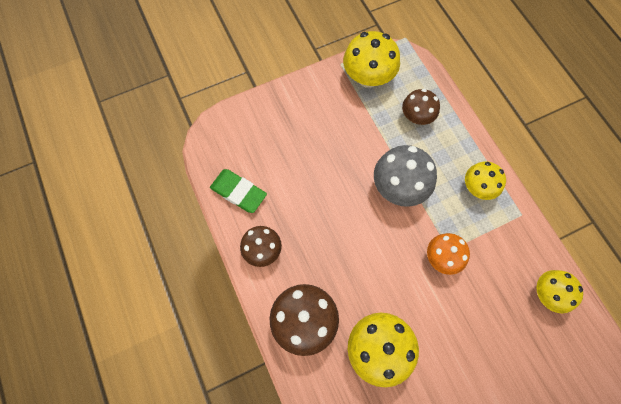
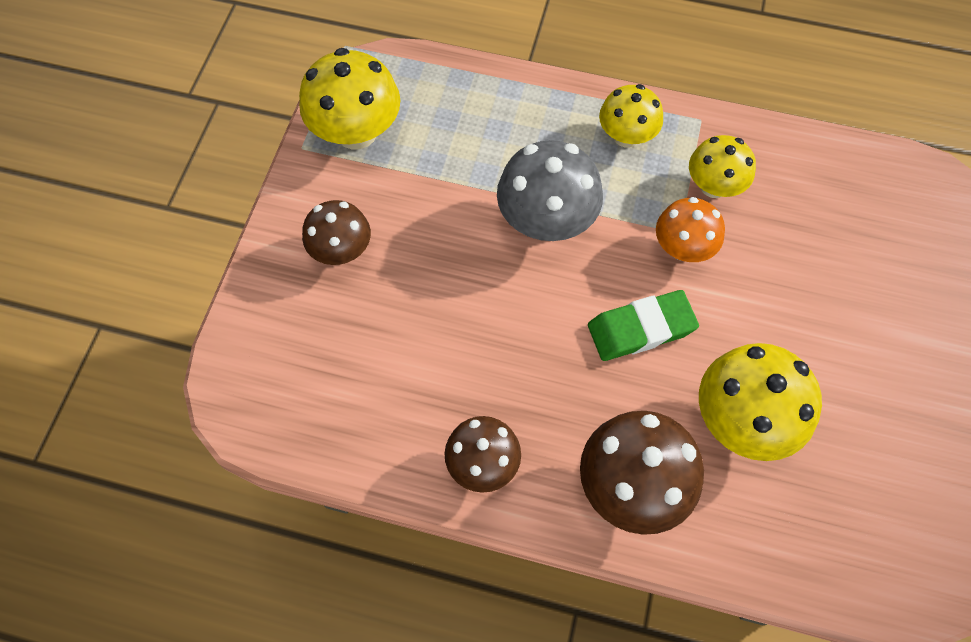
camera: 50 degrees left, 5 degrees down
(238, 192) = (364, 429): green eraser -> green eraser (641, 329)
(416, 117) = (469, 123): brown mushroom -> brown mushroom (341, 250)
(547, 294) = (818, 174): yellow mushroom -> yellow mushroom (713, 186)

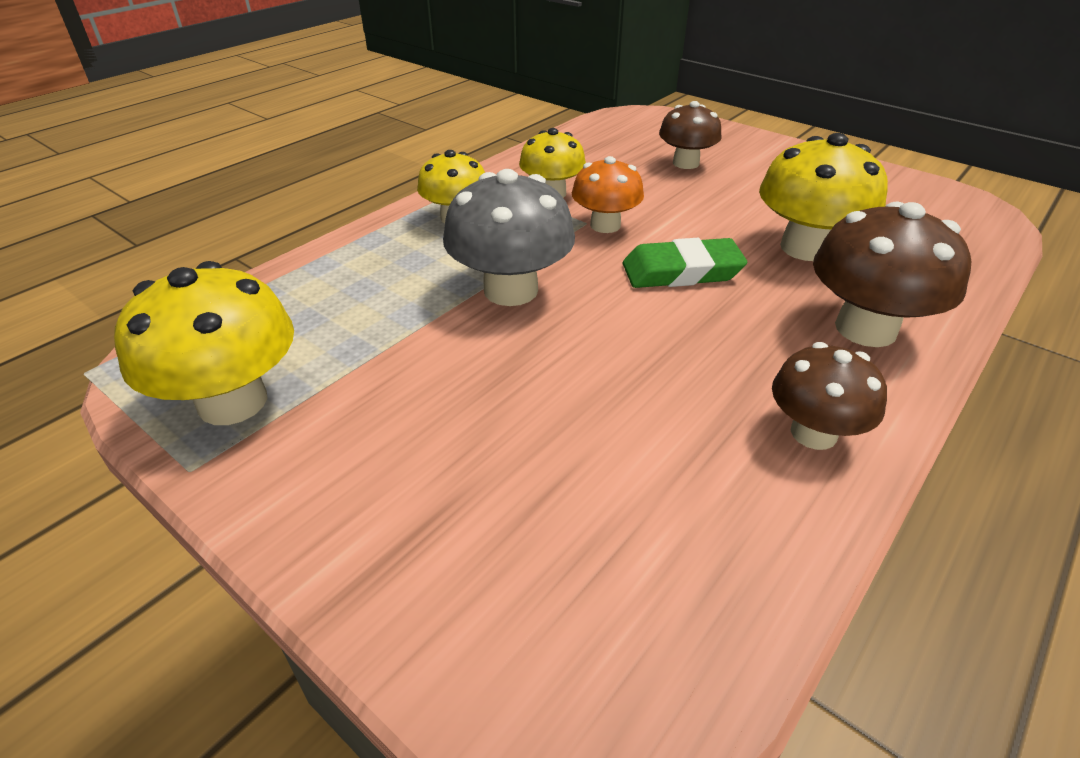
camera: 65 degrees left, 25 degrees down
(341, 250) = (407, 477): brown mushroom -> brown mushroom (686, 163)
(641, 329) = (681, 271): green eraser -> green eraser turned 75 degrees clockwise

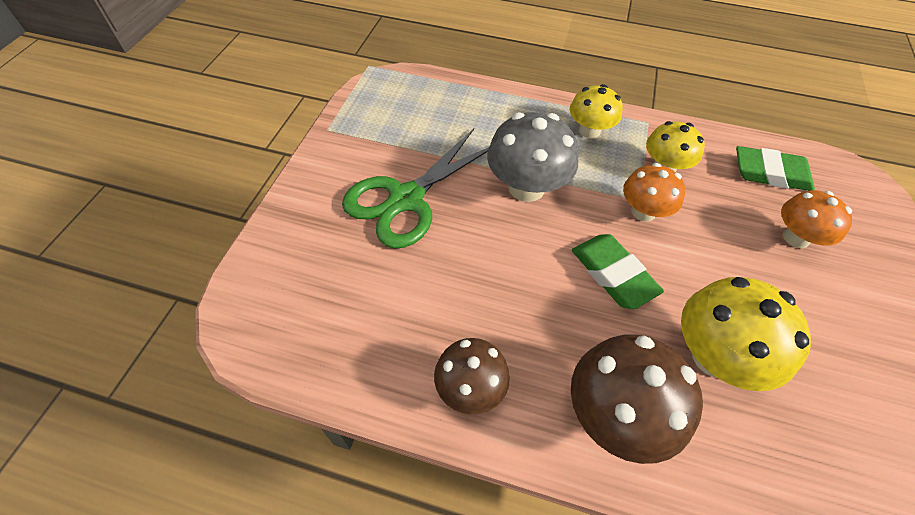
camera: 65 degrees right, 15 degrees up
(232, 402) = (372, 120): yellow mushroom -> none
(448, 407) = (406, 199): none -> green scissors
(602, 147) = (770, 173): none -> green eraser
(686, 163) = (796, 238): brown mushroom -> orange mushroom

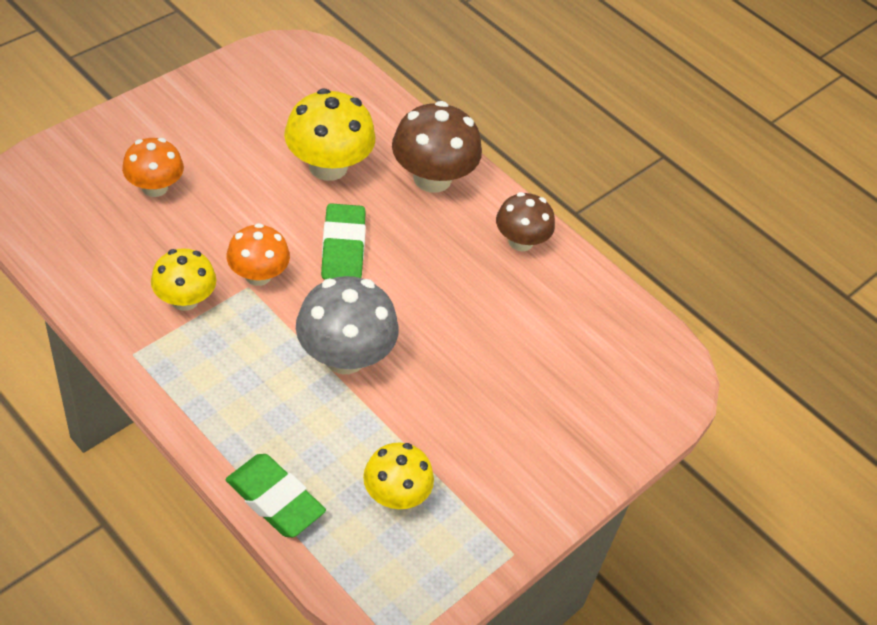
camera: 155 degrees left, 5 degrees down
(406, 199) = (475, 410): green scissors -> none
(589, 131) = (211, 380): yellow mushroom -> yellow mushroom (395, 495)
(770, 173) = (90, 238): green eraser -> green eraser (275, 499)

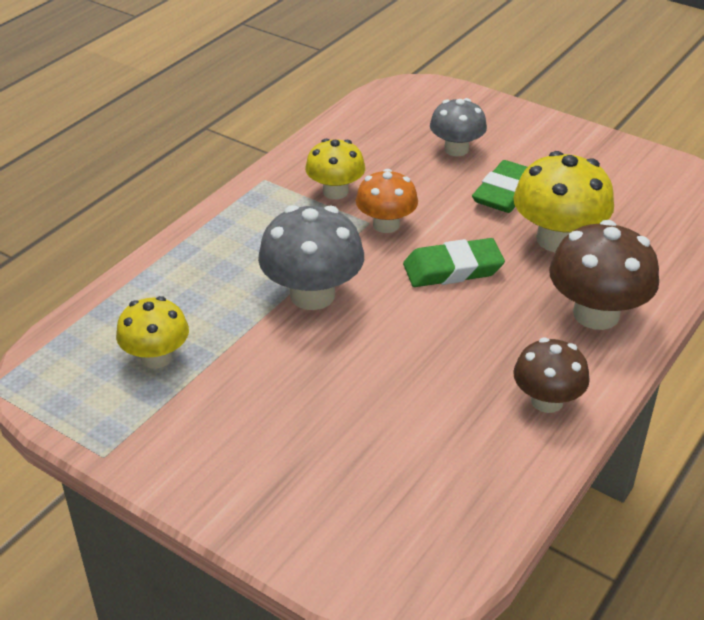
camera: 85 degrees right, 10 degrees down
(155, 187) = (456, 149): orange mushroom -> grey mushroom
(275, 499) = (134, 283): green eraser -> green eraser (505, 192)

